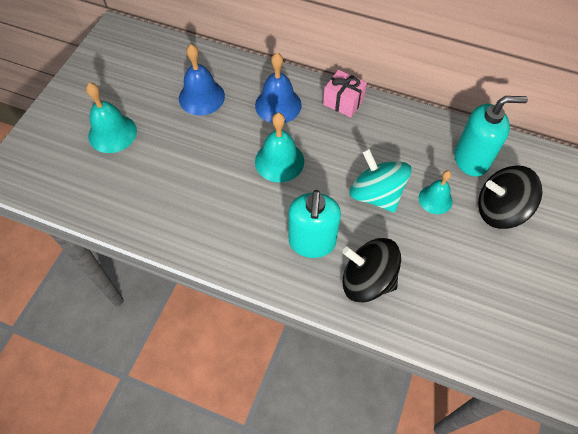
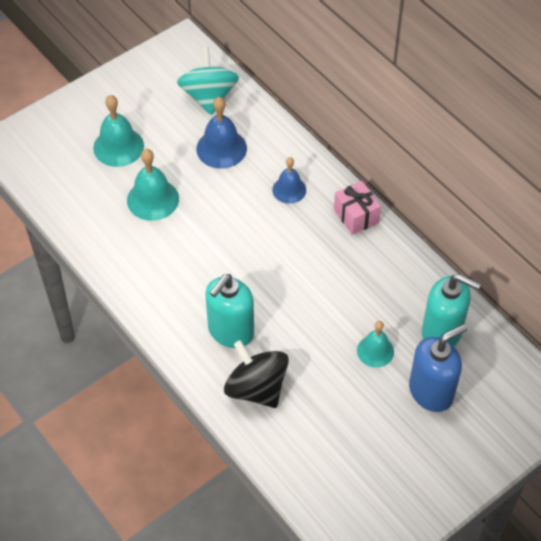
camera: 30 degrees right, 5 degrees down
(278, 105) = (289, 190): blue bell -> blue bell, size x0.66
(279, 161) = (252, 244): turquoise bell -> turquoise bell (153, 199)
(376, 194) = (321, 318): turquoise spinning top -> turquoise spinning top (209, 97)
(500, 210) = (431, 392): black spinning top -> blue soap dispenser

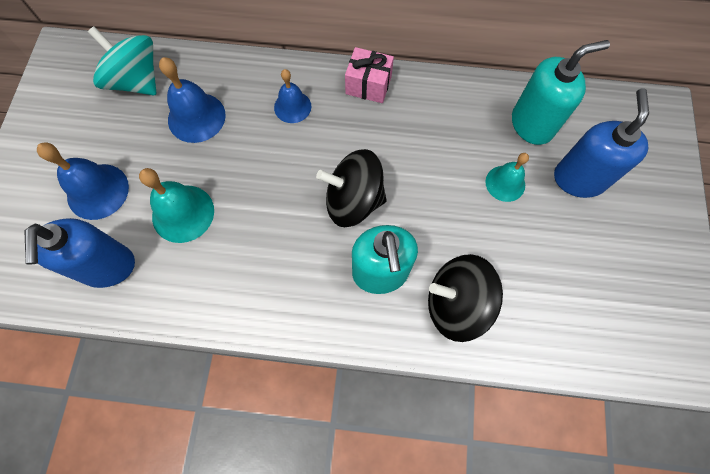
camera: 45 degrees left, 15 degrees up
(81, 194) = (108, 267): none -> blue soap dispenser
(118, 146) = (98, 191): turquoise bell -> blue bell
(262, 277) = (353, 200): none -> black spinning top

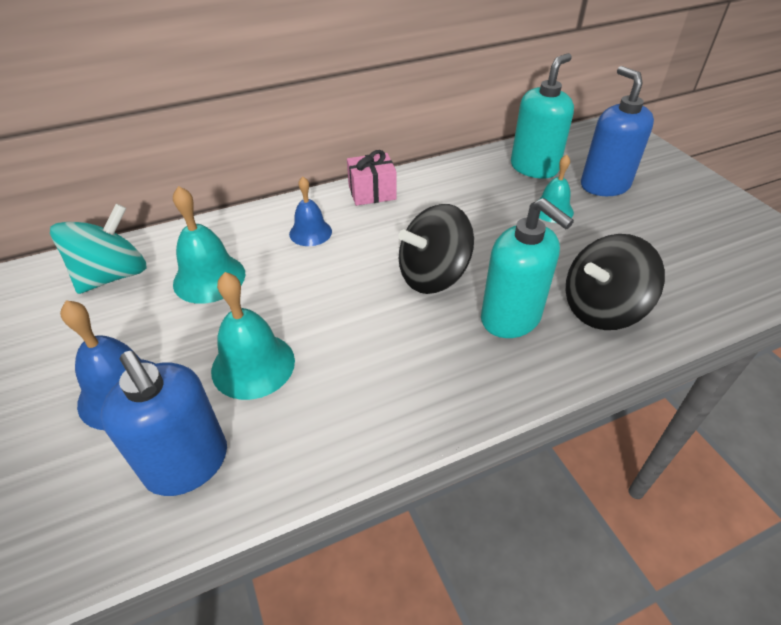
camera: 30 degrees left, 25 degrees down
(136, 81) = (113, 275): turquoise spinning top -> turquoise spinning top turned 120 degrees clockwise
(196, 117) = (209, 278): blue bell -> turquoise bell

